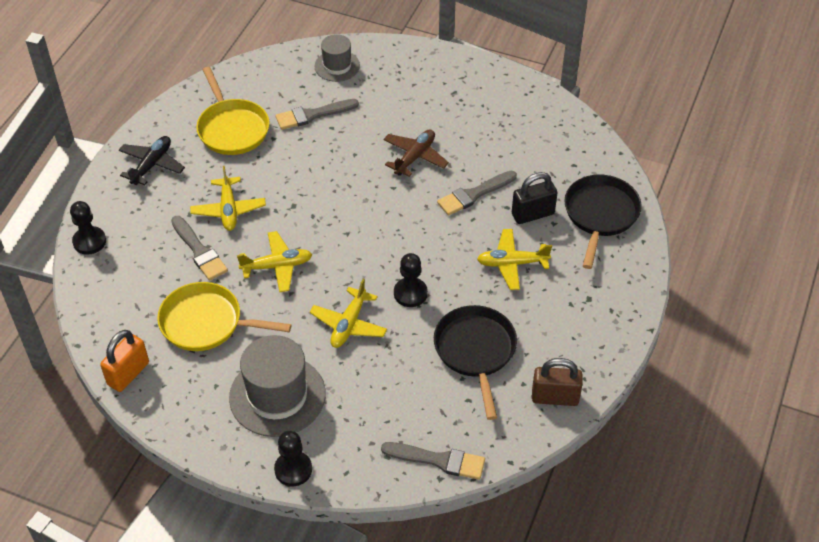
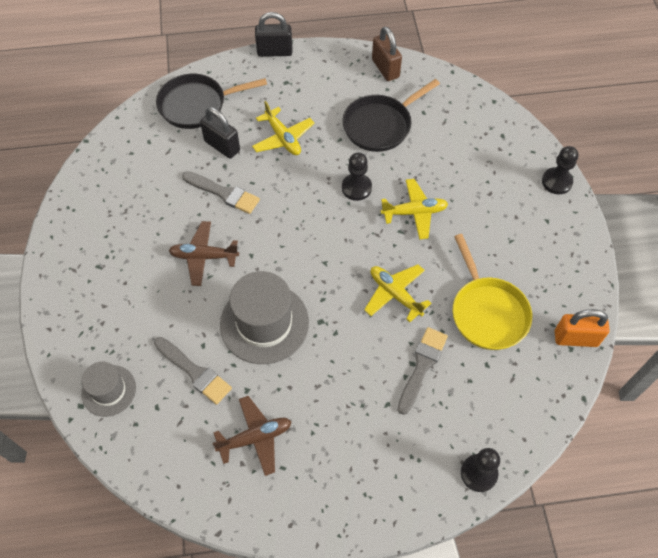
camera: 120 degrees left, 10 degrees up
(152, 165) = (350, 484): black plane -> none
(228, 209) = (360, 372): yellow plane -> none
(232, 128) = (255, 438): yellow pan -> brown plane
(277, 395) = (510, 224): grey hat -> grey hat (264, 323)
(438, 460) = (482, 107): grey brush -> none
(641, 308) = (274, 52): none -> black padlock

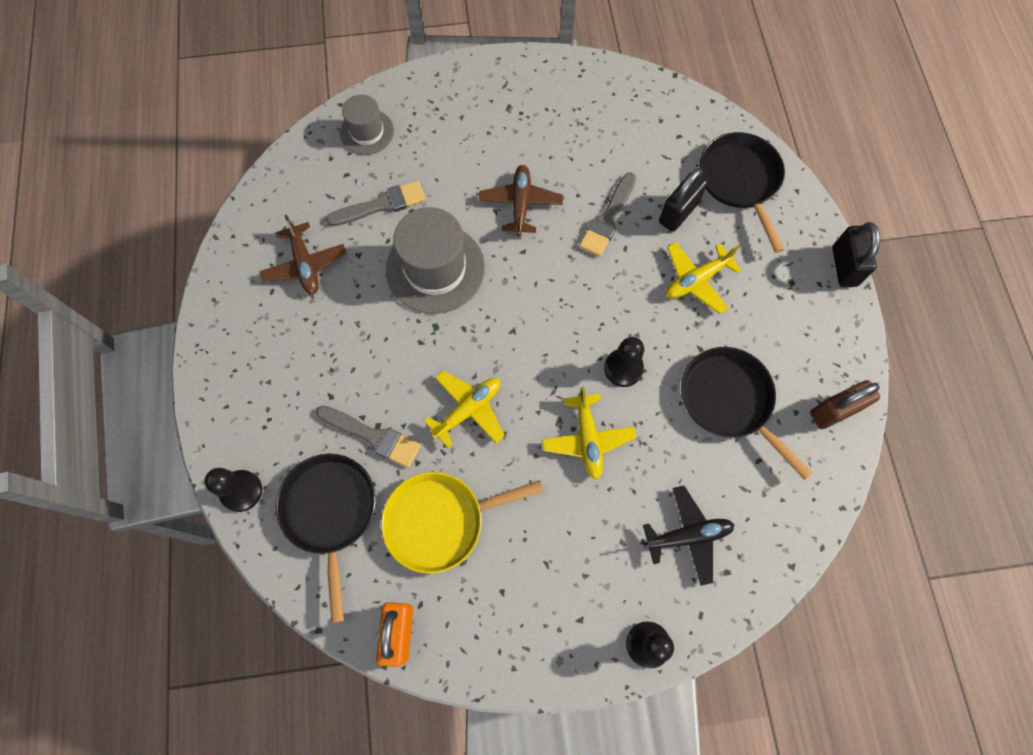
camera: 90 degrees right, 10 degrees up
(194, 372) = (381, 205): grey brush -> grey brush turned 150 degrees counterclockwise
(480, 155) = (687, 536): none -> black plane
(489, 396) = (330, 512): none -> black pan

